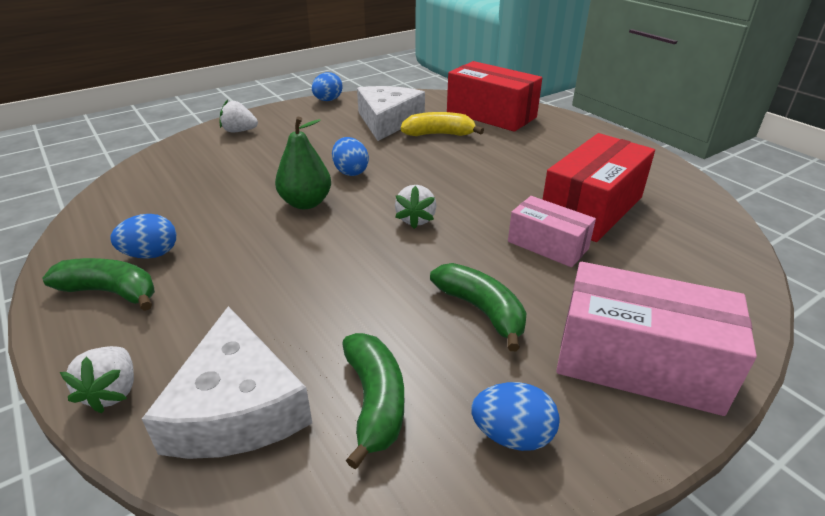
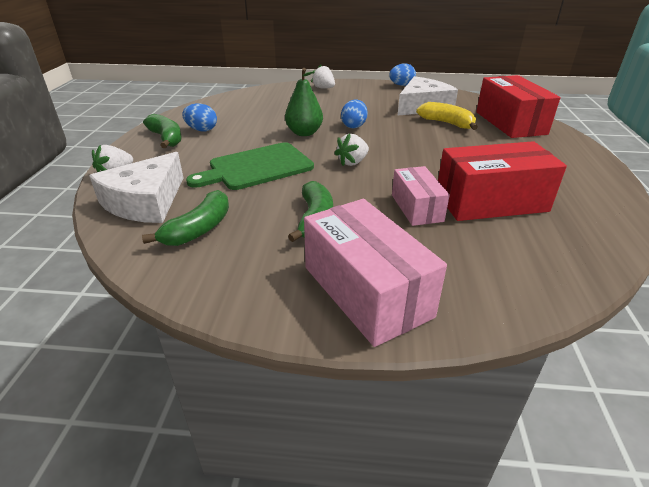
camera: 40 degrees right, 0 degrees up
(317, 276) = (257, 167): none -> green cutting board
(512, 435) = (235, 278): blue egg -> none

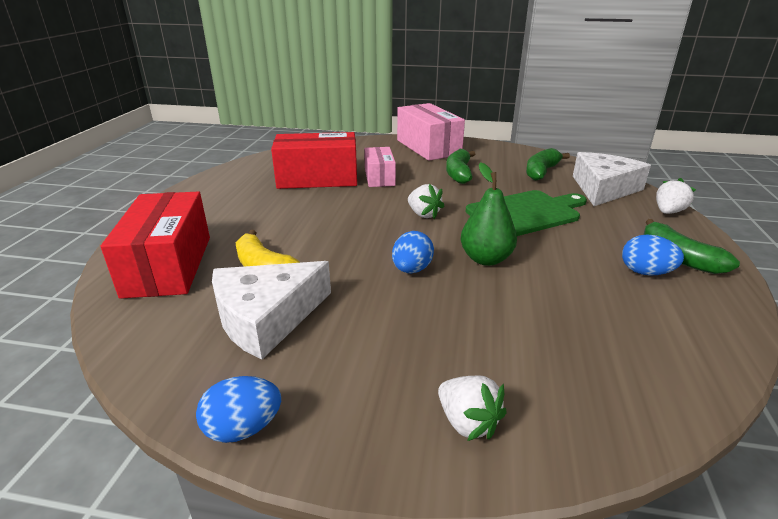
camera: 175 degrees left, 5 degrees down
(352, 162) = (423, 214): white strawberry -> white strawberry turned 90 degrees clockwise

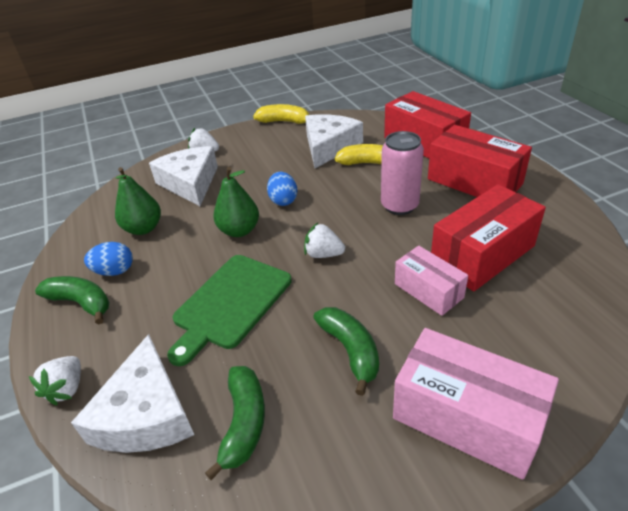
camera: 150 degrees right, 10 degrees up
(223, 213) = (474, 182): none -> red box
(243, 428) = (284, 121): blue egg -> yellow banana
(313, 221) = (399, 206): none -> pink can
(523, 355) = (190, 183): none -> white cheese
(611, 308) = (143, 228): none -> green pear

